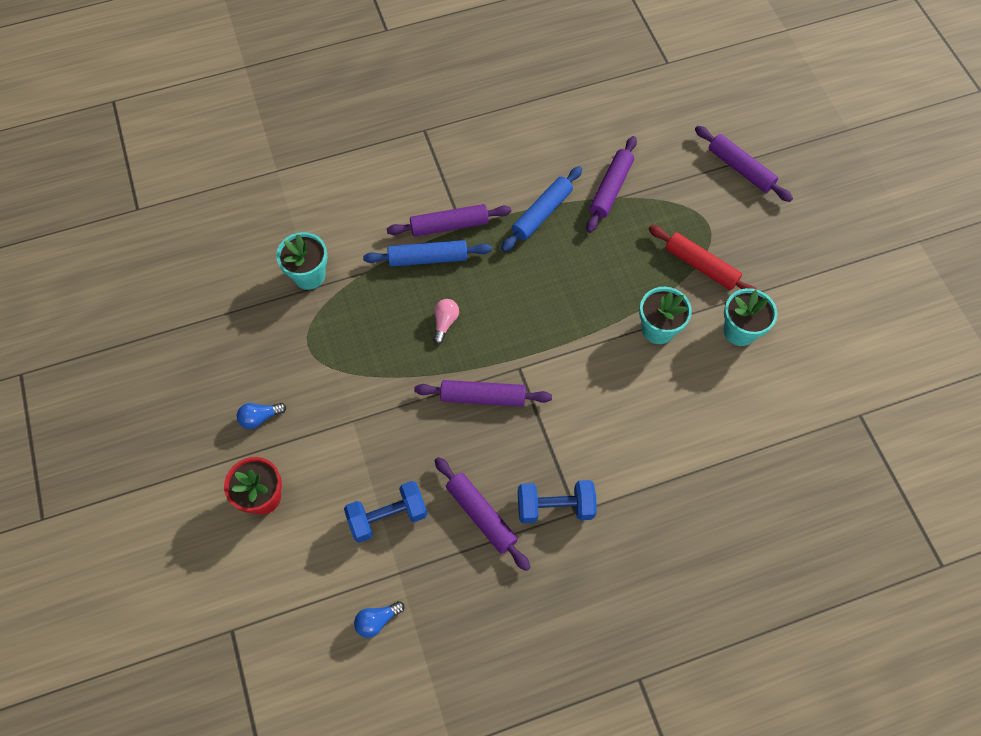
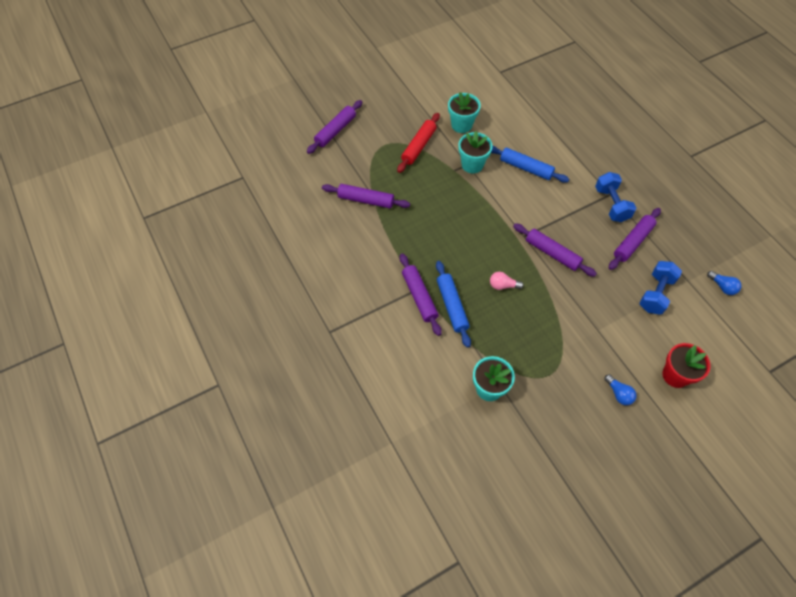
camera: 100 degrees left, 5 degrees down
(388, 516) = (655, 294): blue dumbbell -> blue dumbbell turned 60 degrees clockwise
(483, 397) = (552, 253): purple rolling pin -> purple rolling pin turned 45 degrees counterclockwise
(542, 213) = (395, 239): blue rolling pin -> blue rolling pin (526, 168)

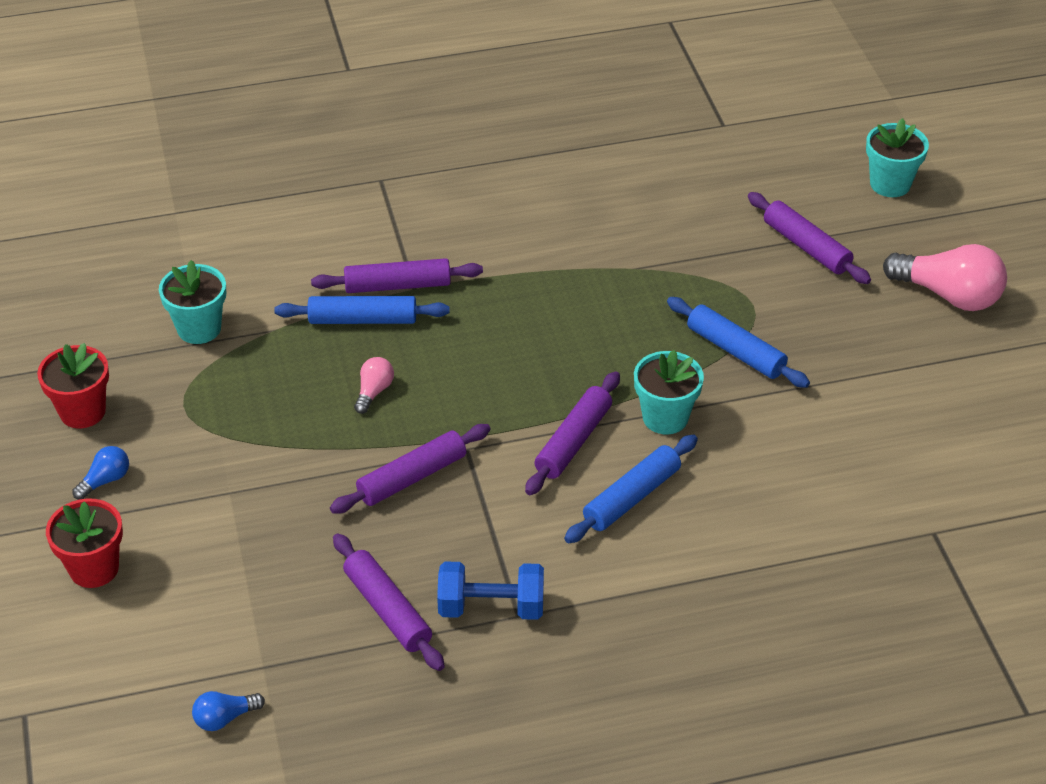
camera: 105 degrees right, 15 degrees down
(355, 79) = (949, 295): none -> pink light bulb
(366, 200) = (624, 258): purple rolling pin -> purple rolling pin (573, 441)
(418, 146) = (735, 351): red rolling pin -> blue rolling pin
(461, 125) = (778, 427): turquoise flower pot -> turquoise flower pot (890, 184)
(577, 427) = (82, 412): none -> red flower pot
(618, 394) = (105, 480): blue light bulb -> blue light bulb turned 150 degrees clockwise
(655, 294) = (259, 602): blue dumbbell -> none

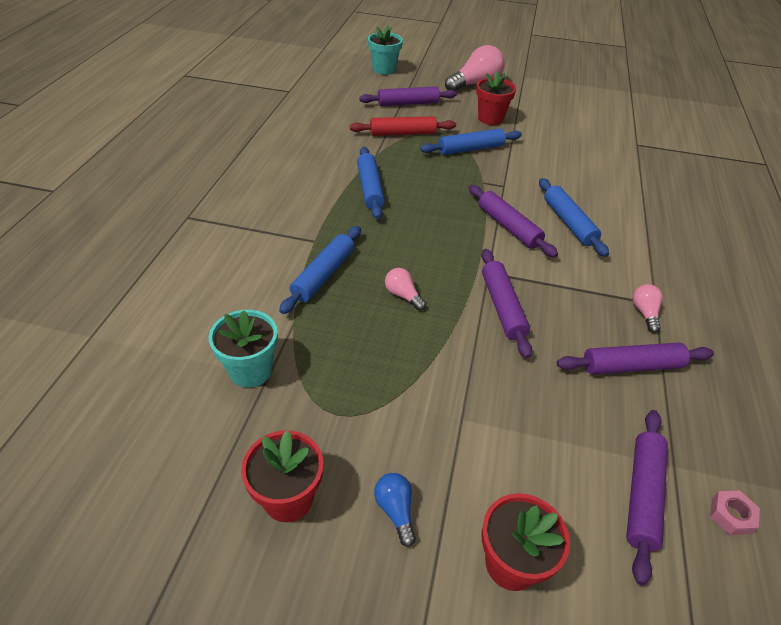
camera: 65 degrees left, 0 degrees up
(225, 718) = (731, 515): blue light bulb -> pink nut
(398, 285) = (304, 247): purple rolling pin -> purple rolling pin (642, 495)
(491, 607) = (644, 313): blue dumbbell -> pink light bulb
(553, 292) = (370, 188): none -> blue rolling pin
(665, 417) = (508, 188): turquoise flower pot -> none
(713, 272) = (402, 133): none -> red rolling pin
(848, 345) = (490, 118): none -> red flower pot

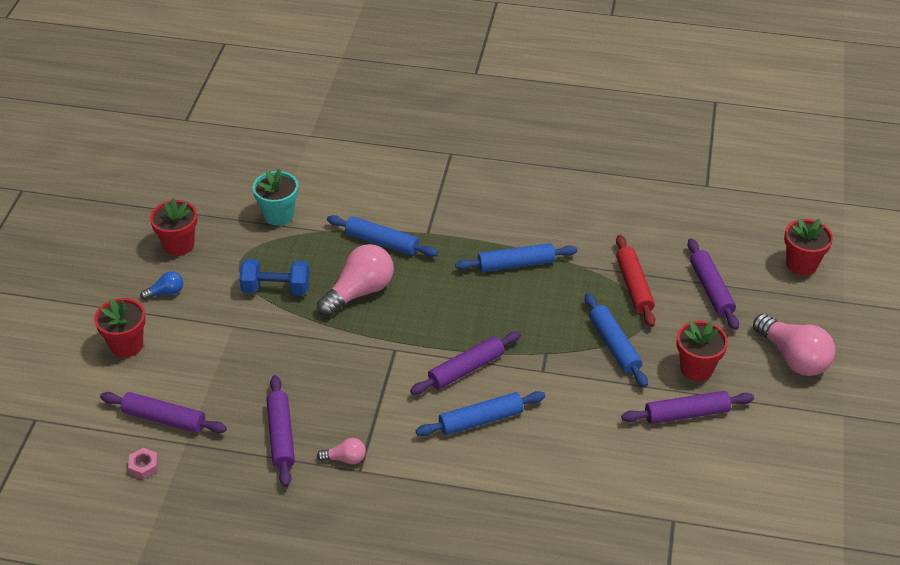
camera: 90 degrees right, 0 degrees up
(384, 69) = (801, 264): turquoise flower pot -> red flower pot
(394, 372) = (276, 289): none -> blue dumbbell
(403, 295) = (359, 292): pink light bulb -> pink light bulb, size x2.05
(502, 307) = (348, 356): purple rolling pin -> purple rolling pin (686, 414)

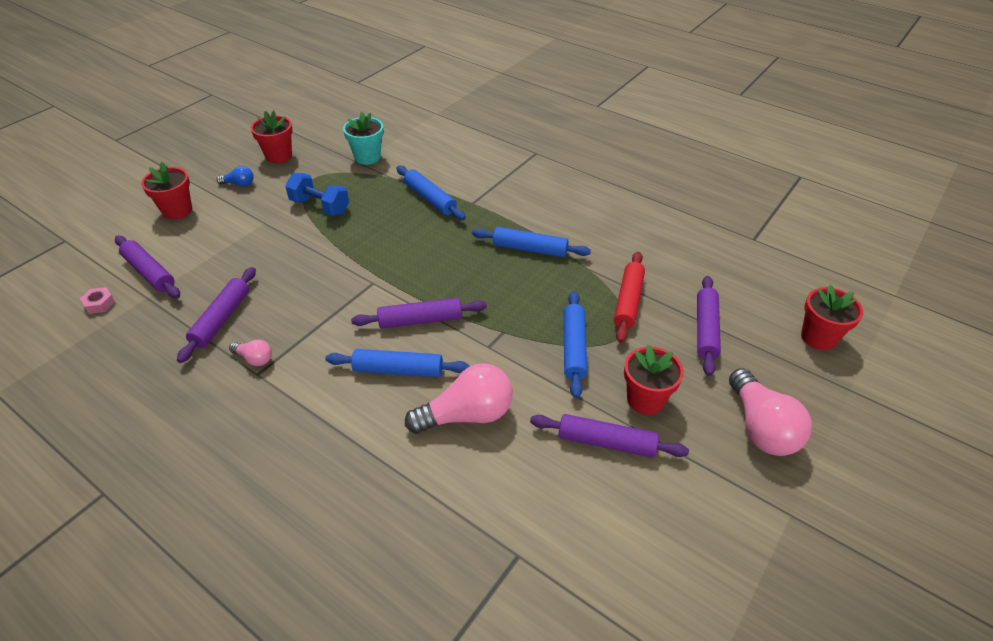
camera: 25 degrees right, 0 degrees up
(359, 292) = (382, 229): pink light bulb -> pink light bulb (467, 415)

